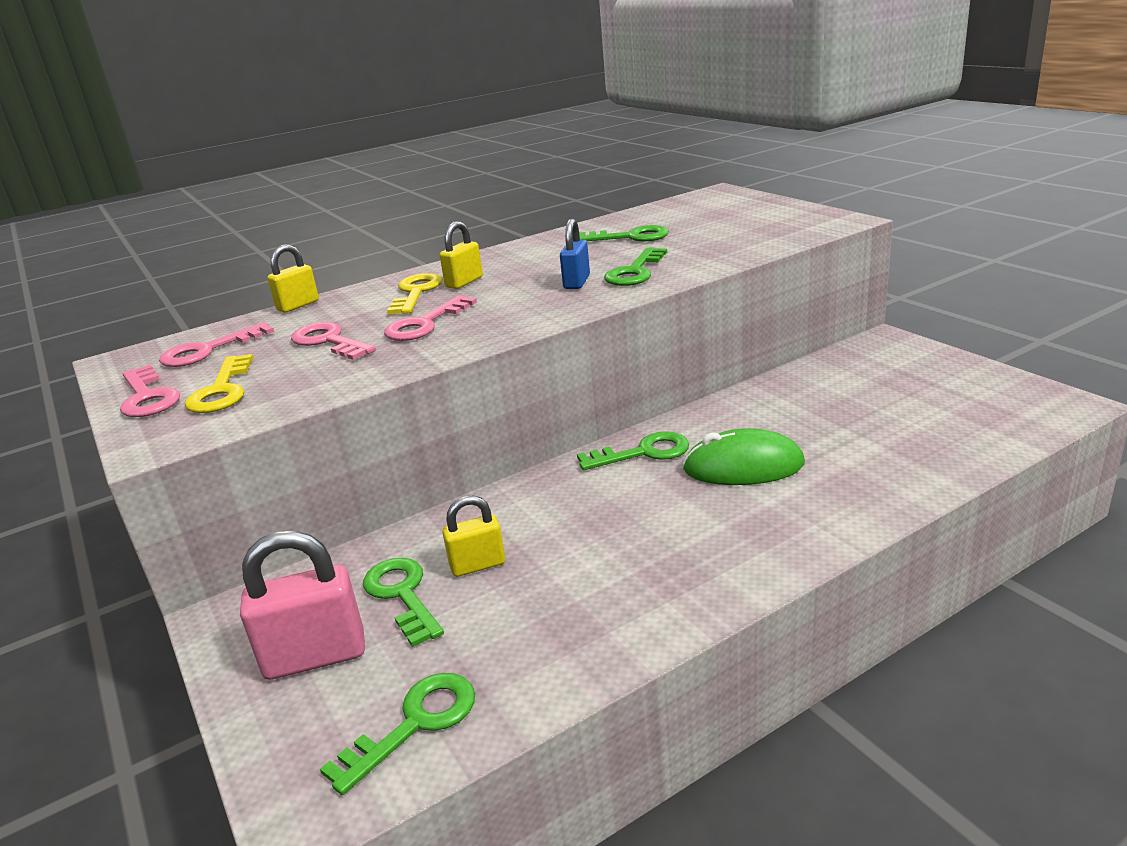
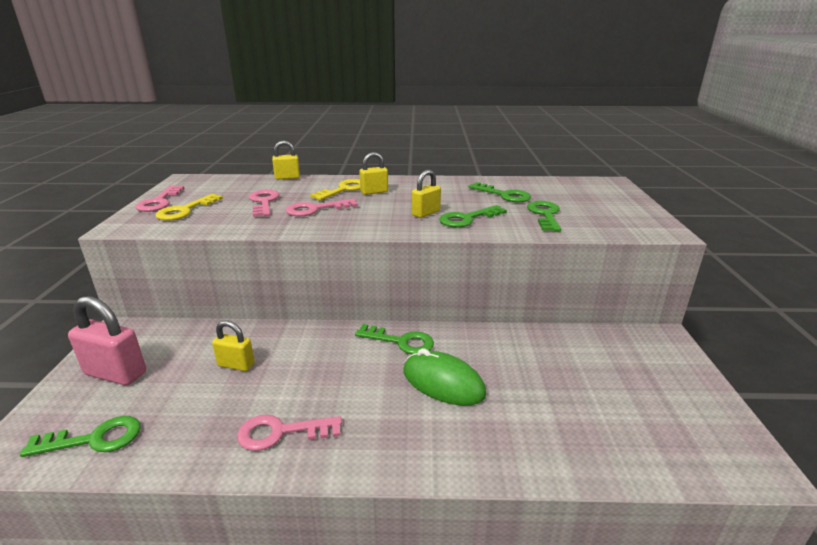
camera: 30 degrees right, 0 degrees up
(208, 350) = (217, 187): pink key -> pink key (281, 432)
(402, 595) = (187, 362): green key -> green key (545, 215)
(576, 282) = (426, 213): blue padlock -> yellow padlock

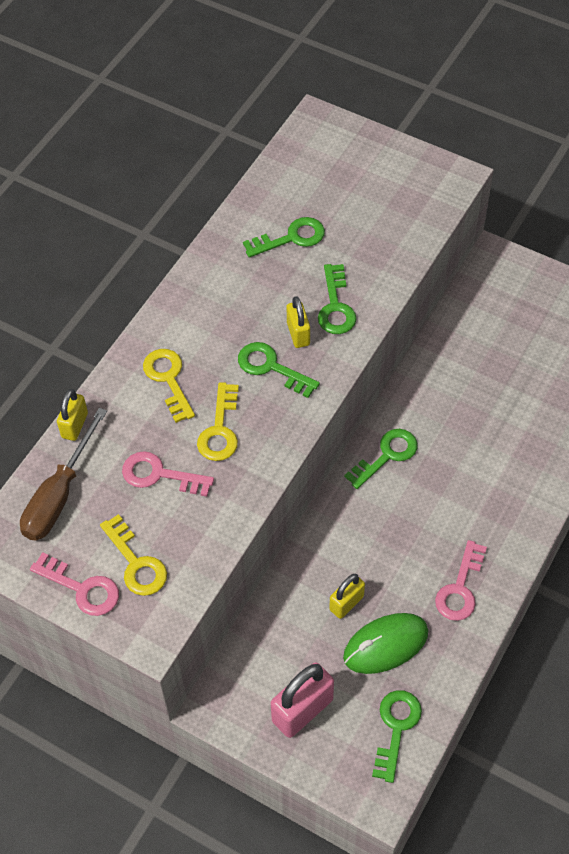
camera: 60 degrees left, 30 degrees up
(232, 184) = (59, 495): none -> brown screwdriver
(316, 209) = (220, 429): pink key -> yellow key
(374, 192) = (198, 352): yellow padlock -> none
(443, 383) = (462, 451): green mouse -> green mouse (385, 645)
(545, 215) = (366, 238): green key -> green key (271, 367)

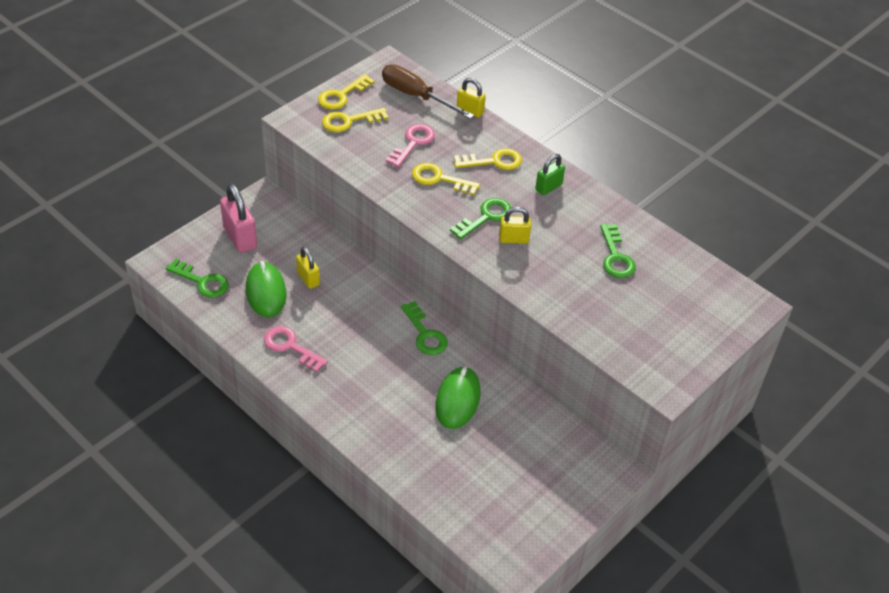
camera: 100 degrees right, 10 degrees down
(82, 588) = (342, 95): pink key -> yellow key
(197, 316) = (548, 187): none -> green padlock
(335, 306) = (535, 267): green key -> none
(466, 404) = (457, 400): none -> green mouse

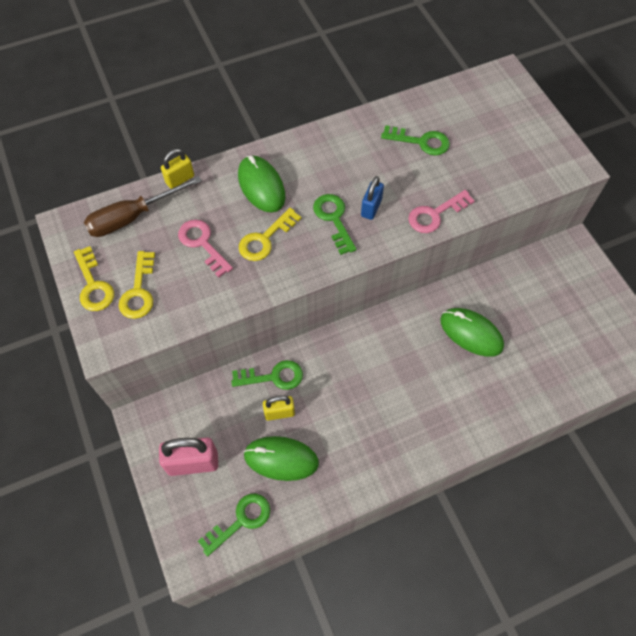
camera: 65 degrees left, 15 degrees up
(290, 347) = (362, 457): pink key -> pink key (435, 214)
(425, 334) = (387, 333): green key -> green key (273, 376)
(493, 161) = (261, 186): yellow key -> green mouse
(513, 239) = (371, 208): yellow padlock -> blue padlock
(548, 187) = (315, 157): green padlock -> none

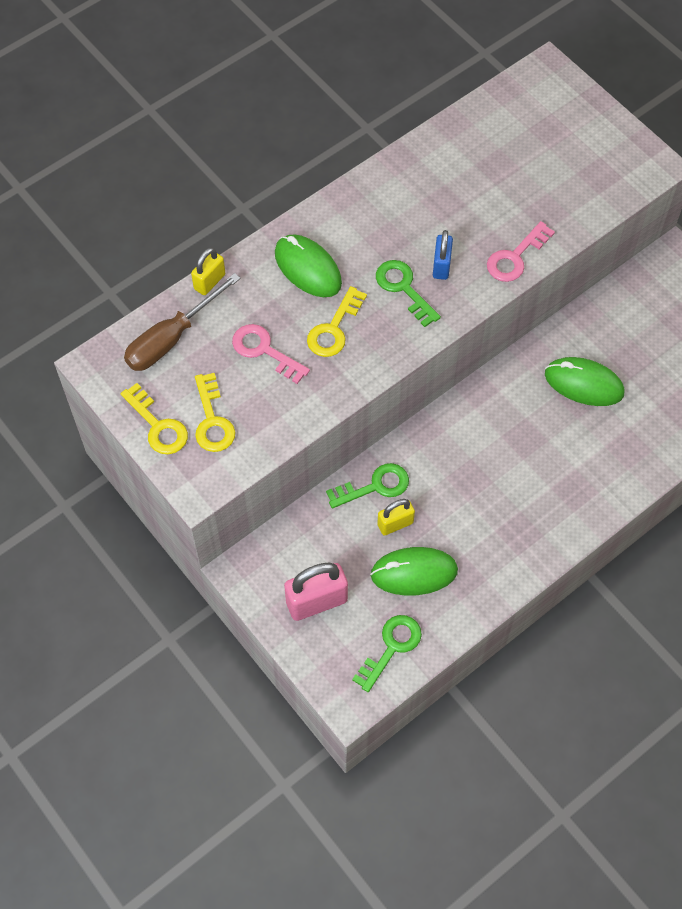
camera: 15 degrees left, 0 degrees up
(421, 142) = (474, 174): green key -> none

